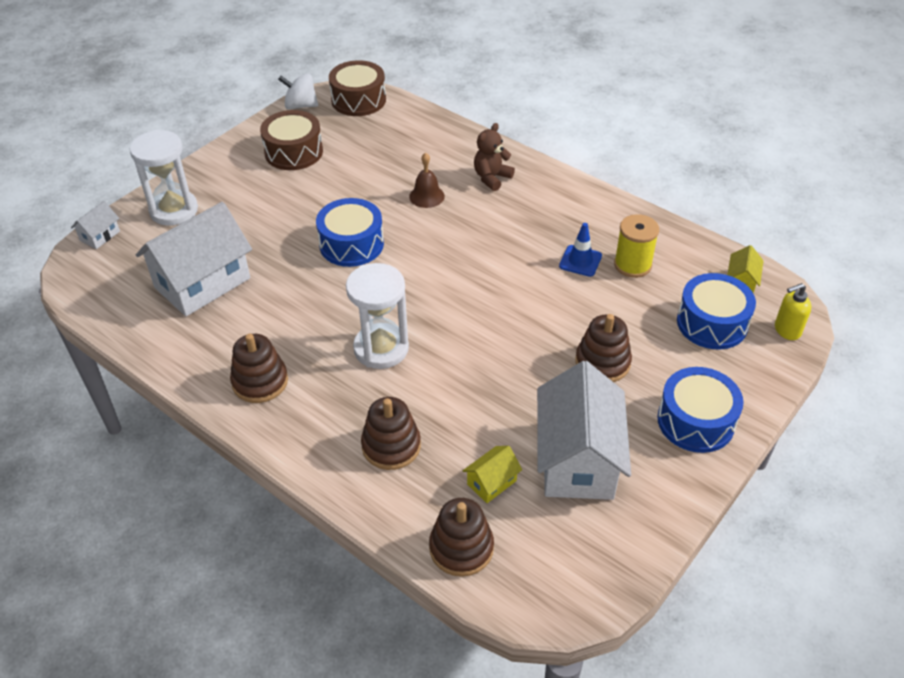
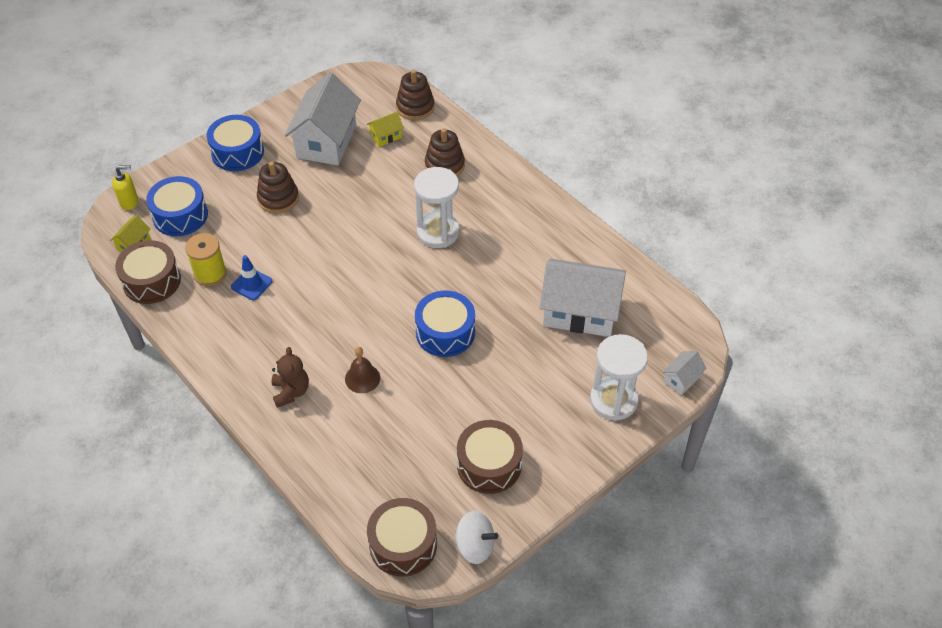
camera: 170 degrees left, 5 degrees up
(202, 283) = (580, 312): white house -> white house turned 45 degrees clockwise
(260, 381) = (531, 220): brown stacking toy -> none
(491, 178) = (291, 392): brown teddy bear -> brown teddy bear turned 60 degrees counterclockwise
(691, 249) = (151, 281): none -> brown drum

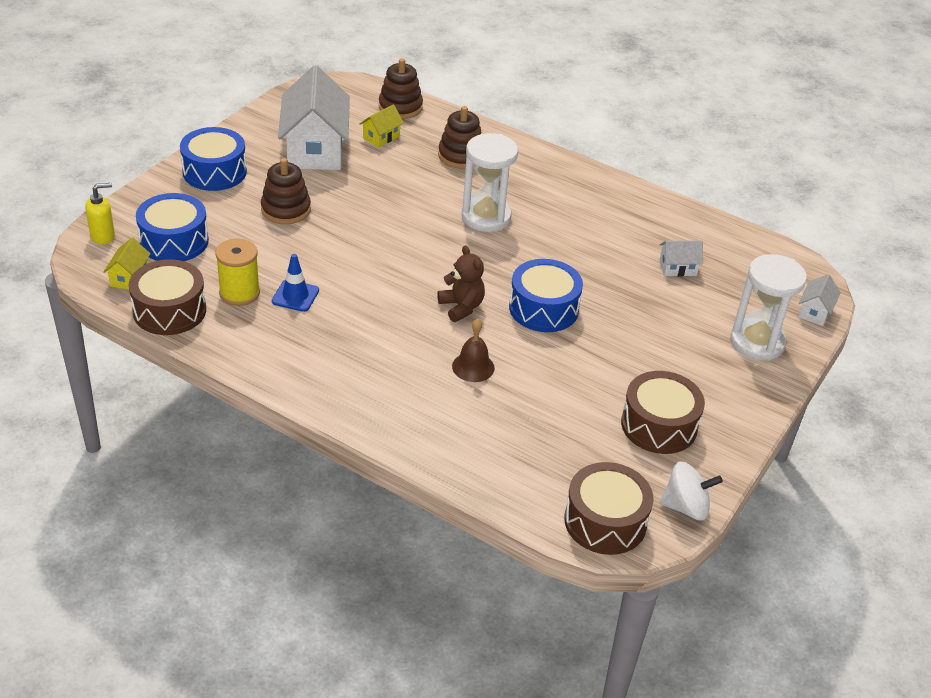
camera: 20 degrees left, 10 degrees down
(291, 392) = (396, 394): brown teddy bear -> brown teddy bear (461, 307)
(580, 312) = (678, 268): white house -> white house, size x0.44

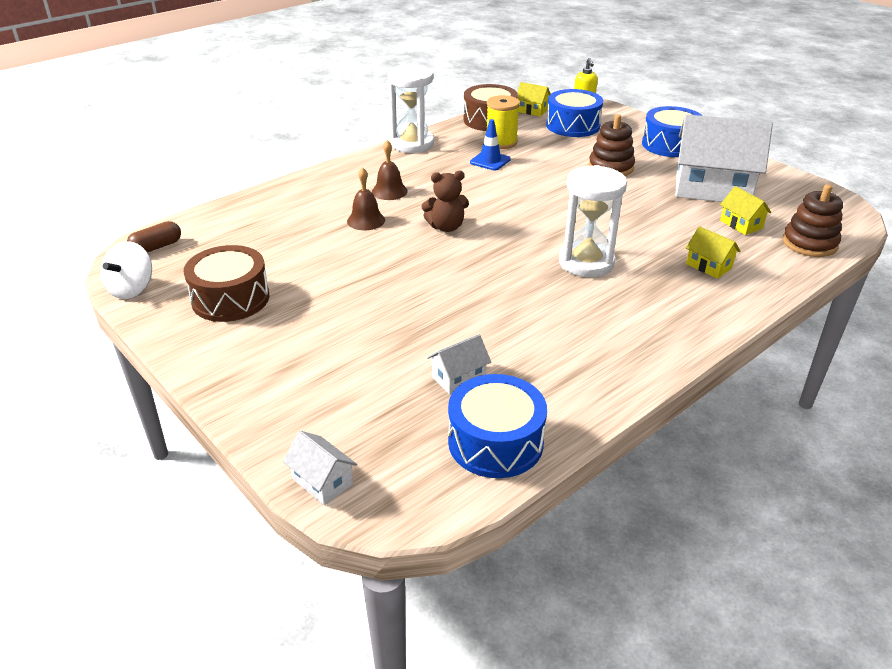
camera: 110 degrees right, 5 degrees down
(400, 362) = (389, 191): none -> brown bell
(461, 156) = (708, 266): brown stacking toy -> yellow house
(543, 308) = (425, 269): blue drum -> blue drum (495, 442)
(605, 521) = (156, 247): brown drum -> brown capsule
(678, 268) = (458, 378): white house -> white house turned 45 degrees clockwise
(757, 342) = (298, 403): white hourglass -> white hourglass (412, 144)

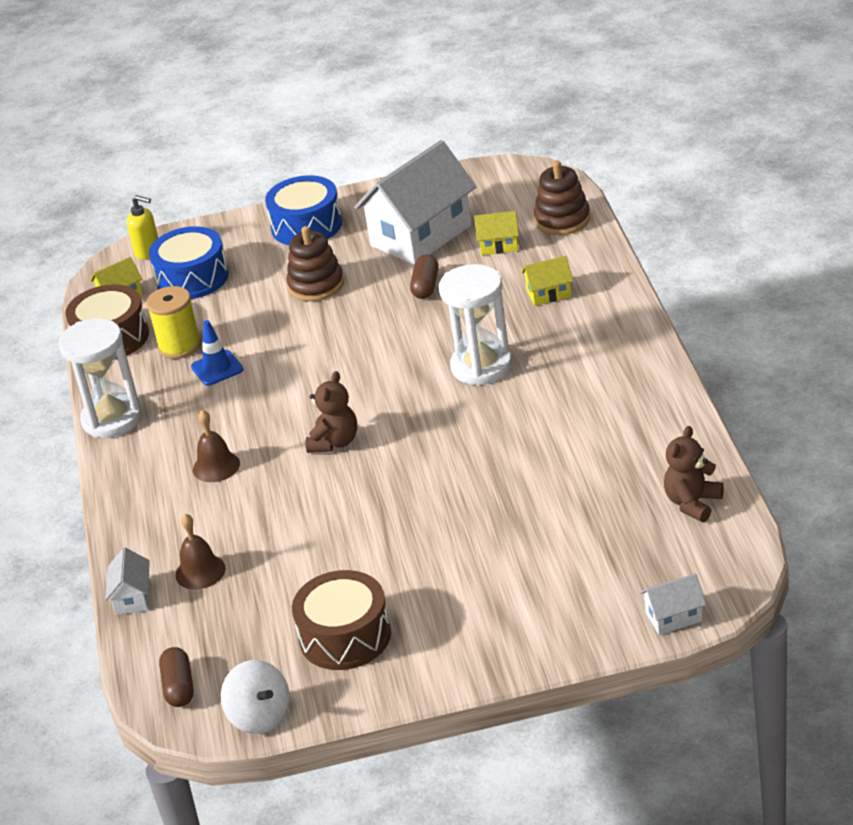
camera: 55 degrees left, 0 degrees up
(366, 220) = (267, 500): brown bell -> brown bell (200, 571)
(458, 378) = (596, 502): white house -> white house (132, 597)
(495, 442) = (693, 503): blue drum -> brown teddy bear
(656, 209) = (426, 286): none -> brown capsule

